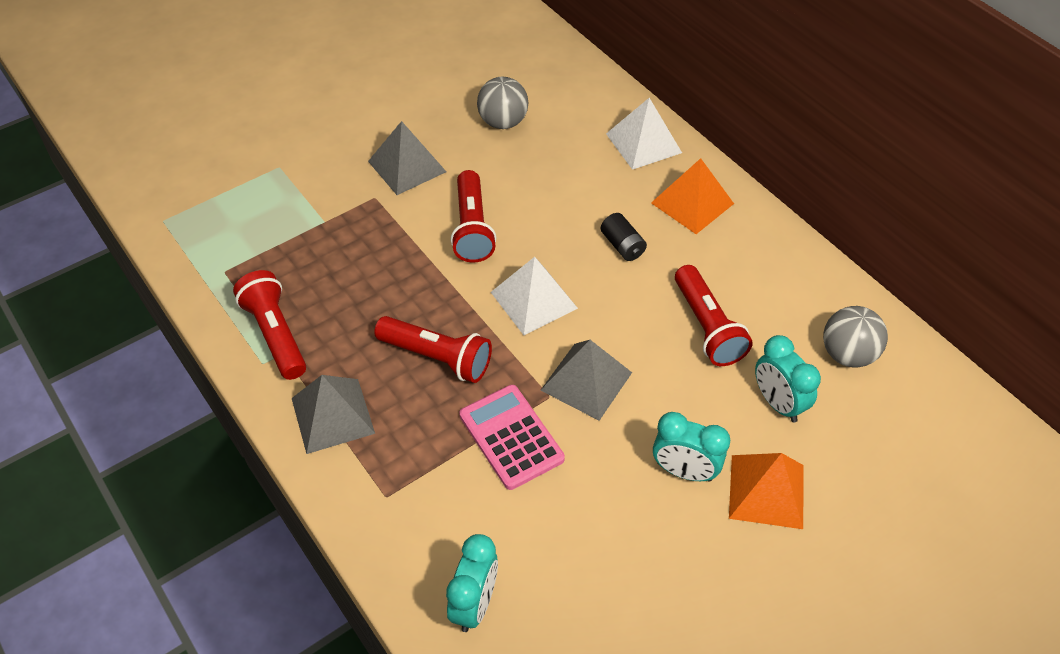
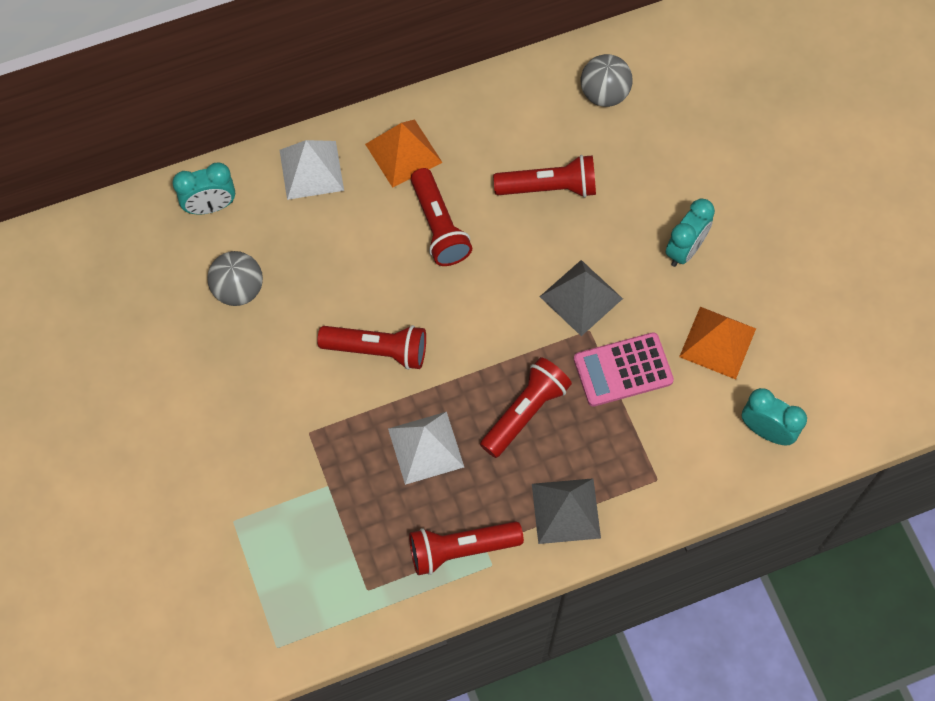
camera: 75 degrees left, 15 degrees up
(407, 166) = (273, 394): grey pyramid -> none
(534, 300) = (481, 317): white pyramid -> white pyramid (425, 447)
(622, 246) = (438, 226): black battery -> red flashlight
(766, 491) = (715, 198): orange pyramid -> orange pyramid (717, 342)
(778, 403) = (638, 161): turquoise clock -> turquoise clock (210, 206)

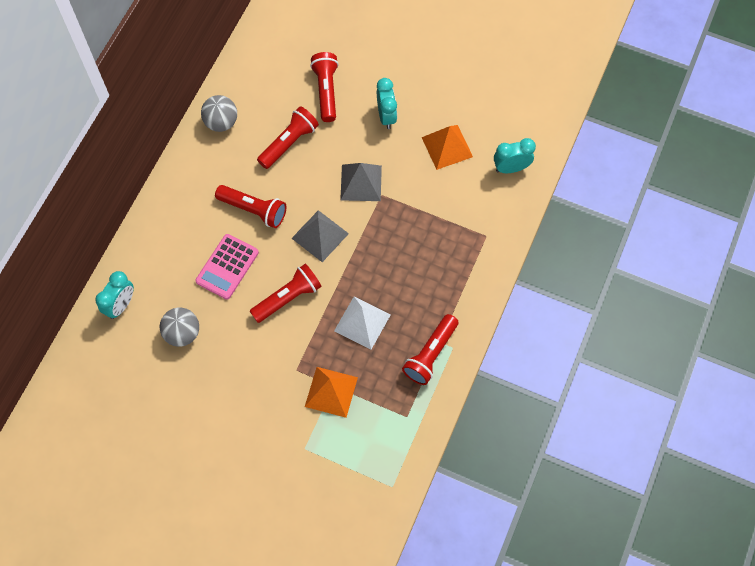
camera: 45 degrees left, 0 degrees up
(311, 170) = (156, 239): white pyramid -> none
(403, 153) = (196, 189): orange pyramid -> orange pyramid (331, 391)
(525, 412) = (392, 261): red flashlight -> red flashlight (326, 91)
(566, 510) = (460, 289): grey pyramid -> grey pyramid (320, 235)
(604, 94) = (268, 74): grey ball -> grey ball (221, 122)
(623, 370) = (417, 199): pink calculator -> pink calculator (227, 267)

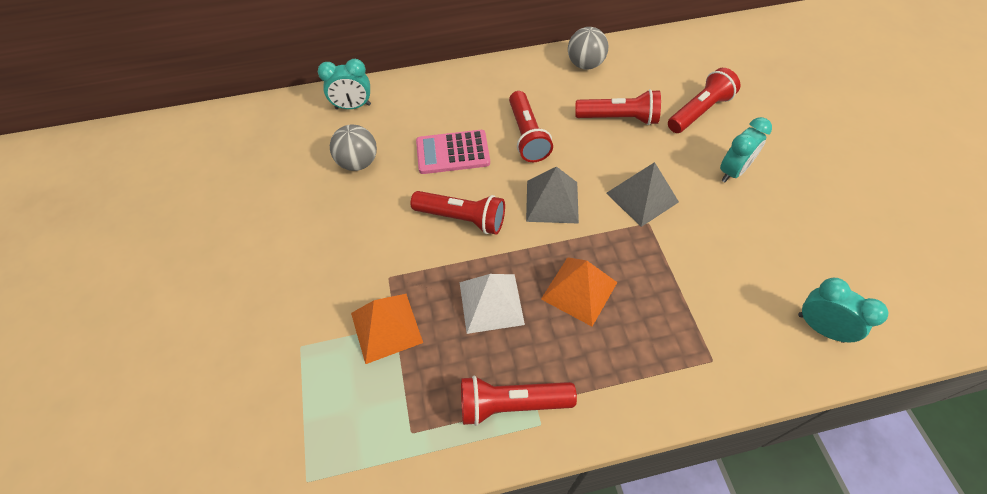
camera: 55 degrees right, 10 degrees down
(447, 147) = (766, 245): orange pyramid -> orange pyramid (579, 290)

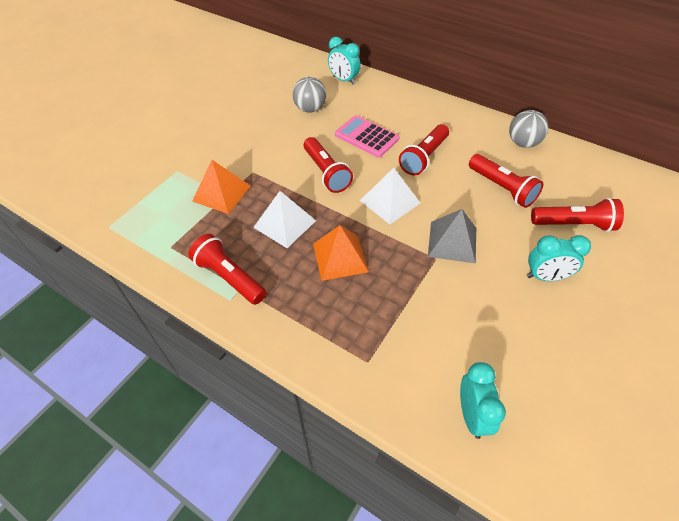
camera: 45 degrees right, 5 degrees down
(552, 201) = (390, 201): grey pyramid -> white pyramid

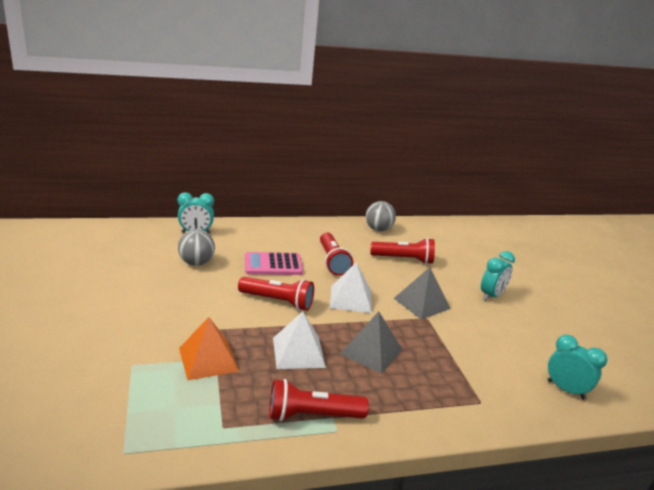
camera: 50 degrees left, 25 degrees down
(340, 257) = (371, 351): orange pyramid -> grey pyramid
(574, 224) = (464, 262): red flashlight -> none

